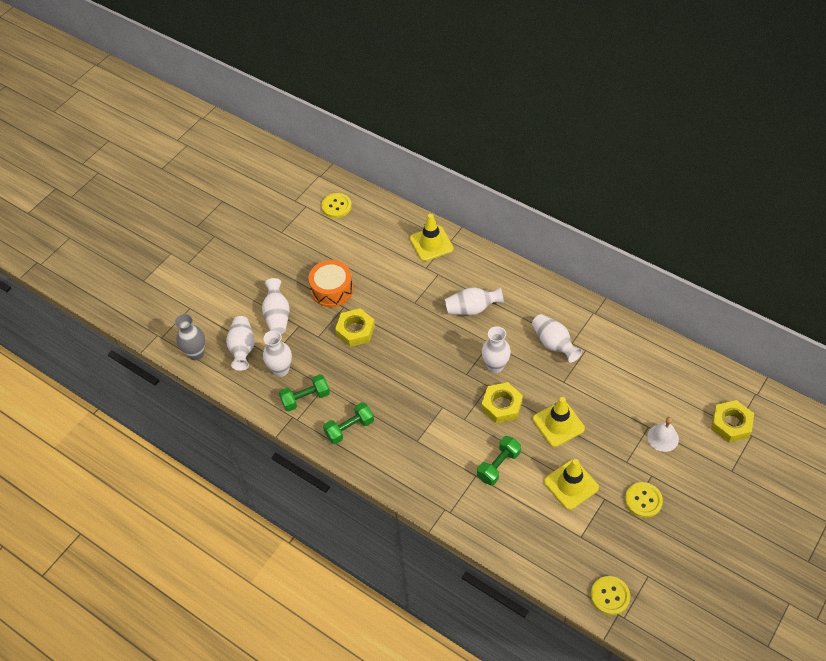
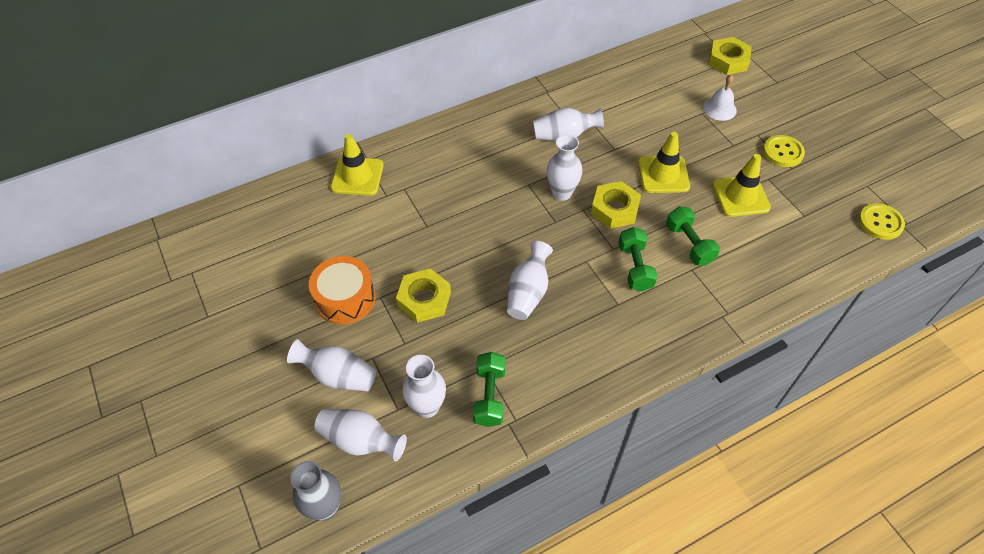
camera: 65 degrees left, 0 degrees up
(336, 206) = (222, 241): yellow button -> none
(349, 428) = (563, 365): green dumbbell -> green dumbbell (635, 267)
(472, 309) = (473, 180): white vase -> white vase (528, 292)

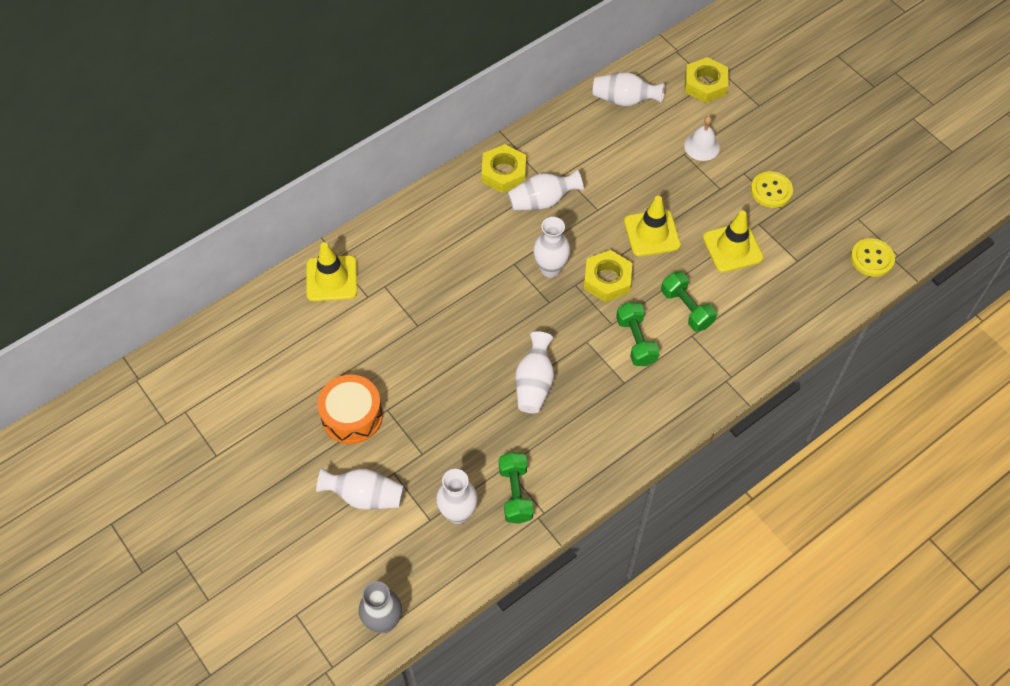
camera: 10 degrees left, 5 degrees up
(360, 441) = (401, 555): white vase -> white vase (625, 100)
(424, 299) = (432, 405): yellow nut -> yellow nut (504, 172)

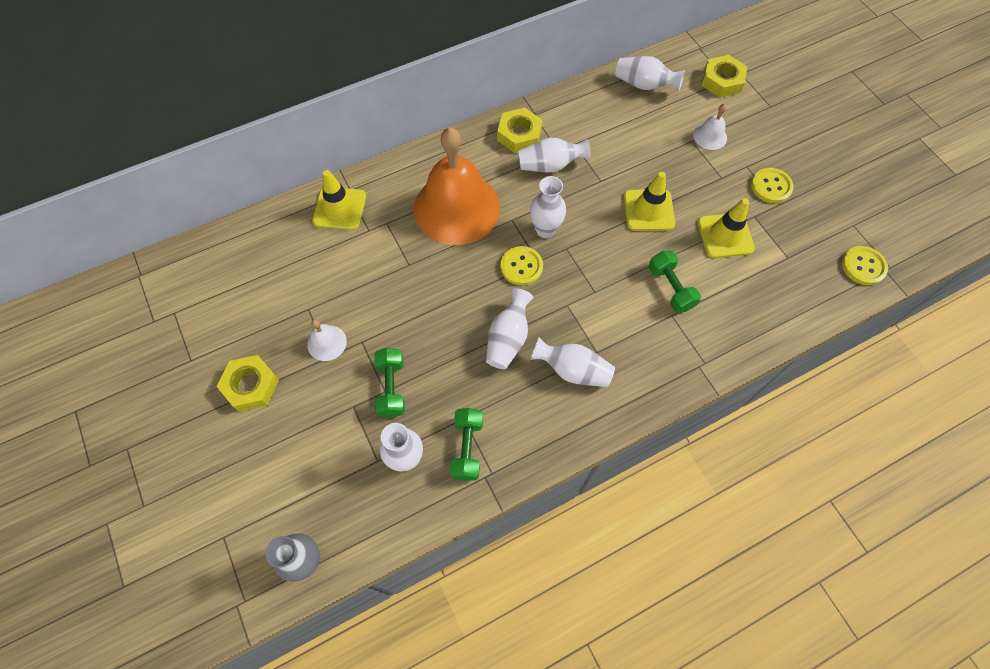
camera: 10 degrees right, 5 degrees up
(352, 416) = (327, 343): orange drum -> white bell
(364, 496) = (319, 425): white vase -> white vase (572, 370)
(454, 260) = (457, 208): none -> orange bell
(533, 310) = (521, 267): none -> yellow button
(607, 280) = (598, 248): yellow nut -> yellow nut (251, 385)
(636, 341) = (615, 312): green dumbbell -> green dumbbell (391, 387)

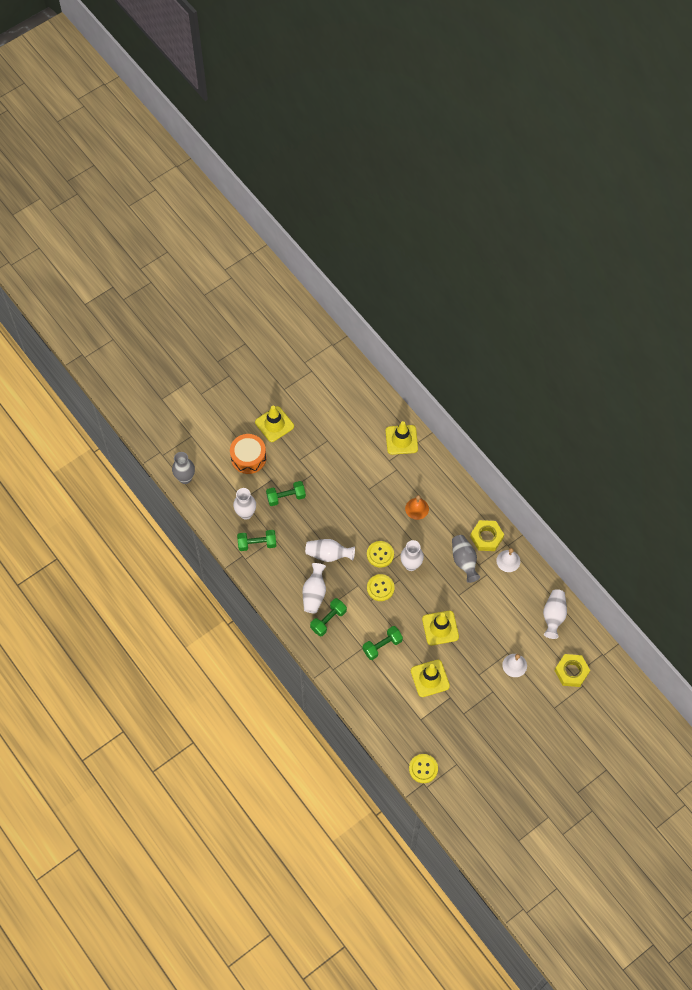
camera: 80 degrees right, 0 degrees up
(251, 385) = (274, 424): yellow nut -> yellow traffic cone
(300, 438) = (248, 457): none -> orange drum
(327, 343) = (307, 456): white bell -> white bell (508, 561)
(457, 208) = (417, 508): orange bell -> orange bell, size x0.41
(550, 165) = (464, 561): white vase -> grey vase
(621, 356) = (328, 620): none -> green dumbbell
(771, 186) = (478, 708): yellow button -> yellow button (380, 588)

